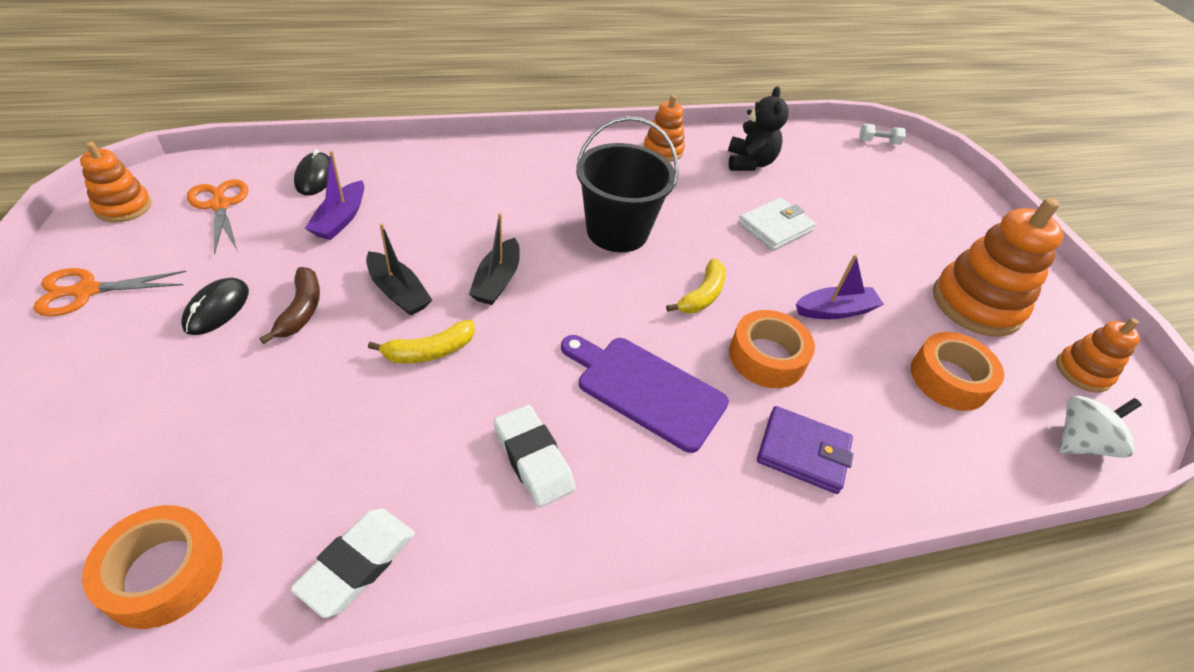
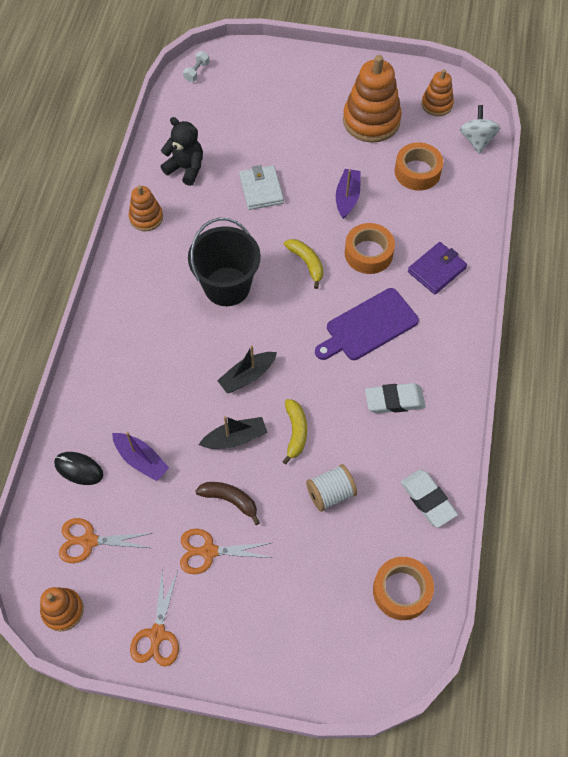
camera: 60 degrees left, 15 degrees up
(217, 309) = (208, 551): black mouse -> orange scissors
(337, 419) = (330, 493): none -> white spool
(497, 281) = (247, 376): black boat -> black boat turned 105 degrees clockwise

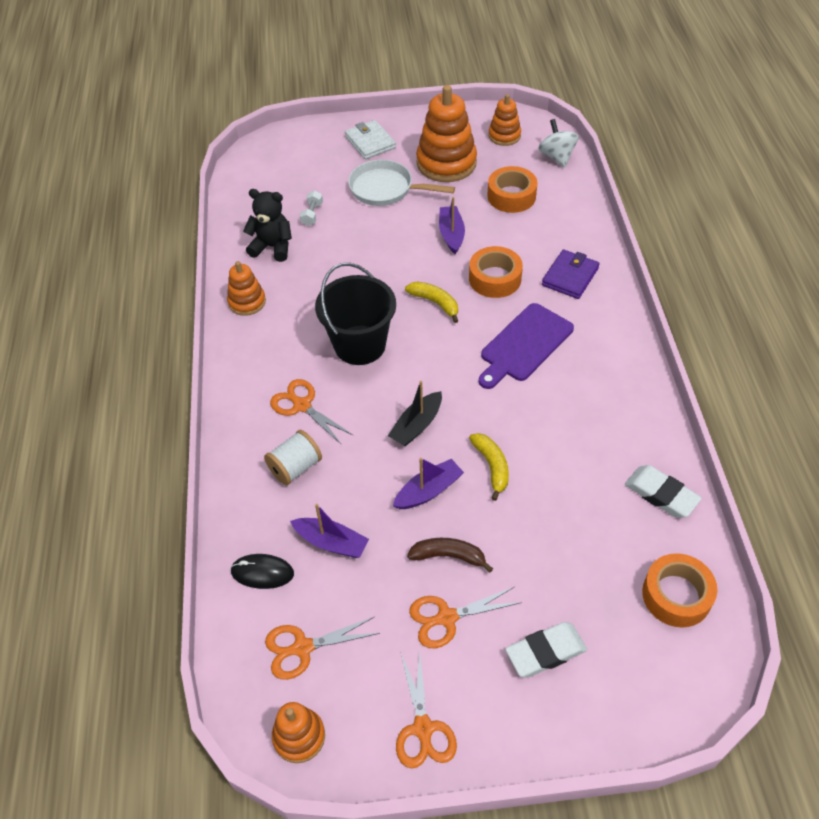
camera: 15 degrees left, 10 degrees down
(159, 330) = (301, 405): none -> orange scissors
(197, 72) = (251, 160): white dumbbell -> white dumbbell (312, 214)
(235, 438) = (428, 491): black boat -> purple boat
(261, 189) = (360, 248): white wallet -> white wallet (370, 142)
(306, 134) = (385, 189): none -> white pan
(330, 493) = (556, 517): white spool -> white spool (295, 467)
(394, 400) = (582, 407): white eraser -> white eraser (545, 652)

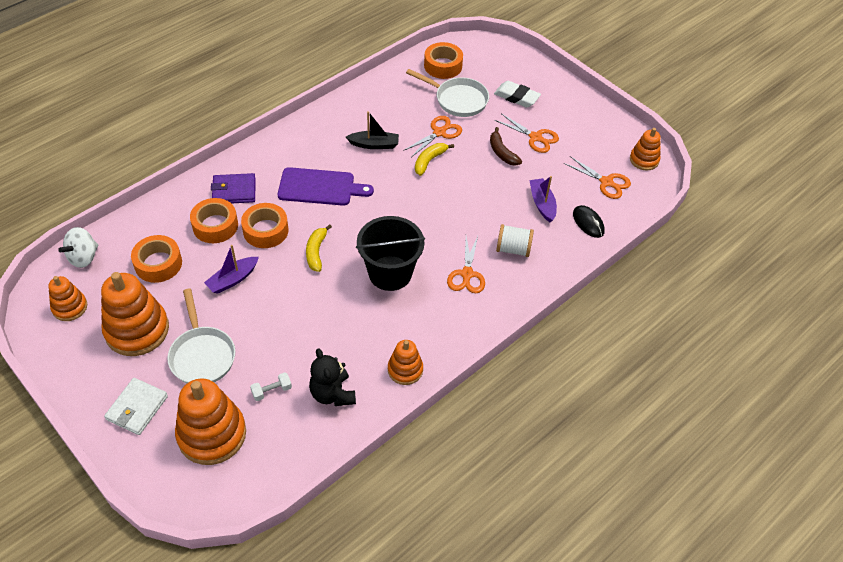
camera: 130 degrees left, 0 degrees up
(308, 170) = (212, 434): none -> orange stacking toy
(417, 425) = (430, 208): black boat -> black boat (374, 144)
(423, 729) = (594, 121): orange scissors -> orange scissors (439, 132)
(428, 491) = (470, 180): purple boat -> none
(530, 247) = (215, 226): none -> orange tape
(587, 568) = (458, 100): none -> white pan
(661, 494) = (386, 89): white eraser -> none

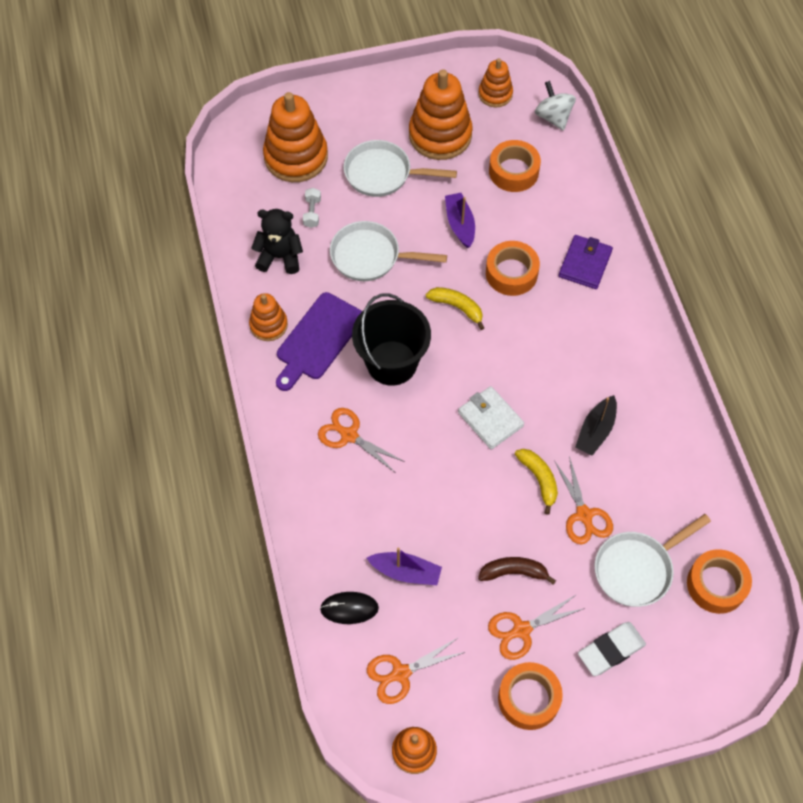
camera: 120 degrees right, 10 degrees up
(137, 408) = (355, 114): white wallet -> white wallet (490, 419)
(215, 226) = (541, 232): orange tape -> orange tape (528, 698)
(297, 327) = (370, 256): none -> white pan
(320, 187) = (551, 346): purple cutting board -> purple cutting board (318, 339)
(513, 249) = (357, 501): white spool -> none

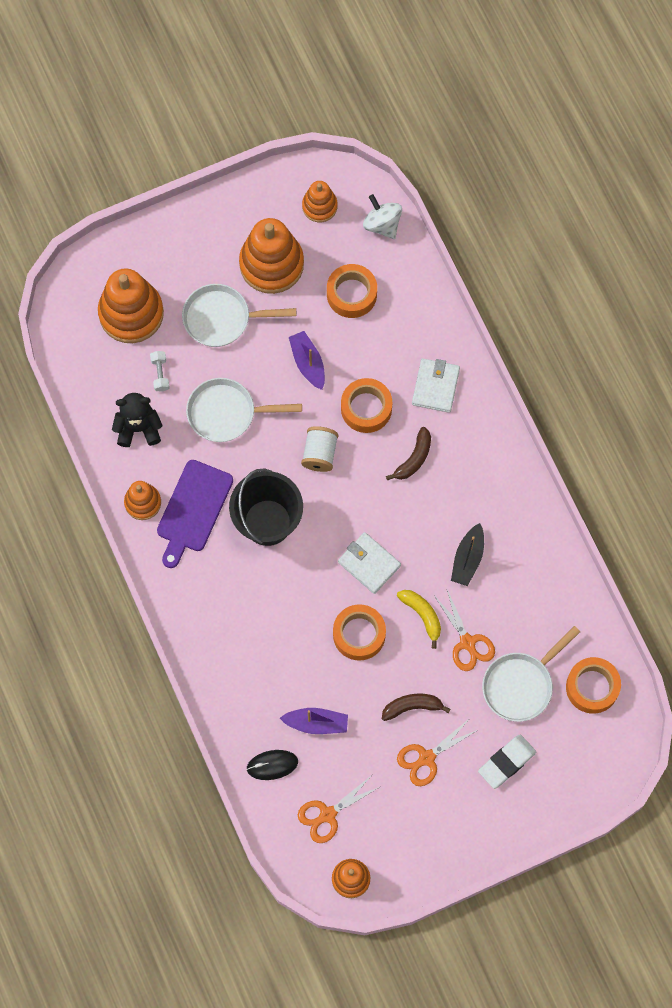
camera: 10 degrees left, 10 degrees up
(349, 435) = (241, 602): orange scissors -> none
(457, 307) = (320, 454): yellow banana -> white spool
(528, 698) = (441, 817): orange tape -> orange tape (359, 634)
(553, 326) = (414, 458): none -> brown banana
(585, 264) = (435, 386): purple wallet -> white wallet

